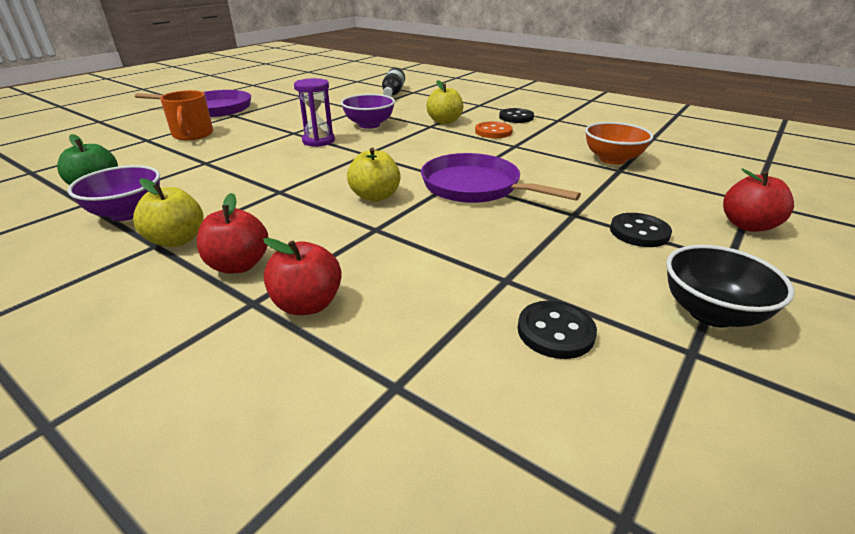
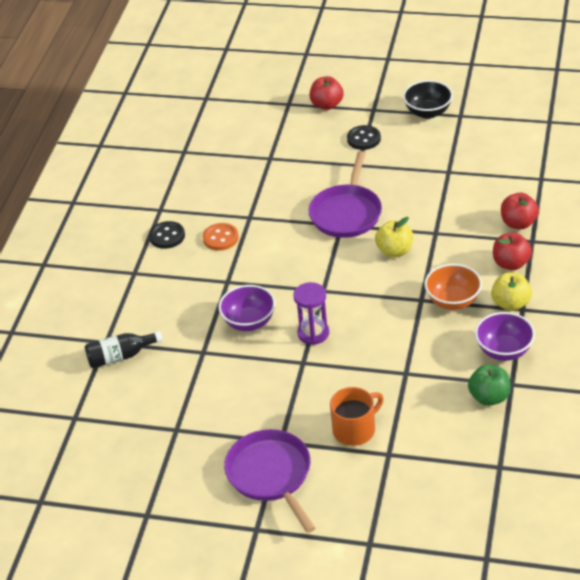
camera: 110 degrees left, 10 degrees up
(444, 121) = (208, 277): yellow apple -> none
(555, 331) = (476, 149): black button -> none
(612, 159) = (250, 164): orange bowl -> orange bowl (453, 301)

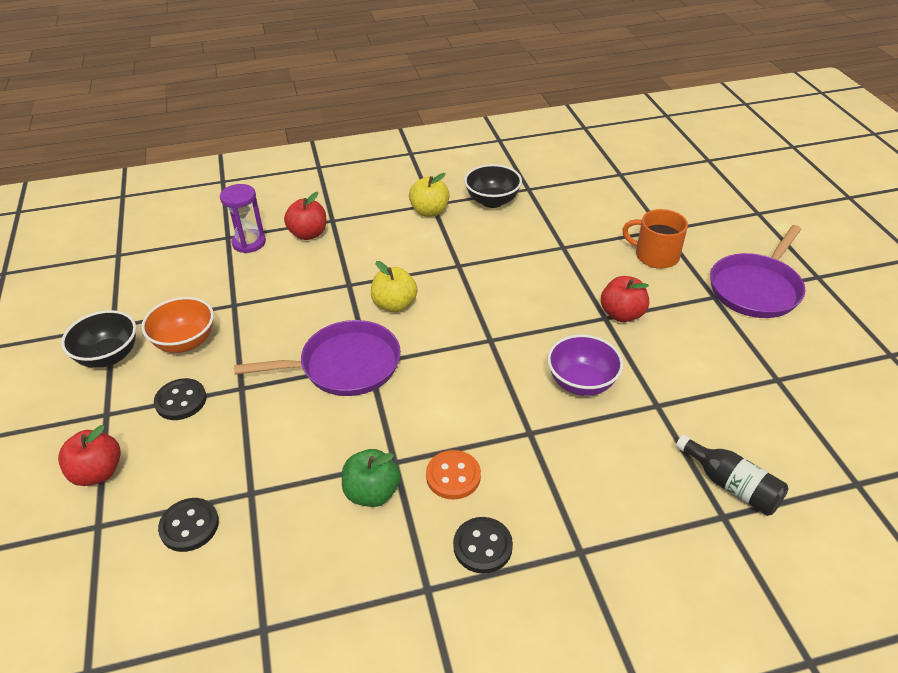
camera: 120 degrees left, 0 degrees up
(264, 134) = (189, 526): none -> black button
(313, 333) = (559, 324): purple hourglass -> purple hourglass (249, 243)
(453, 301) = (447, 245): orange bowl -> orange bowl (185, 342)
(489, 397) = (552, 195): green apple -> green apple (372, 493)
(504, 351) = (492, 201): purple bowl -> black bowl
(511, 263) = (373, 224): red apple -> red apple (622, 314)

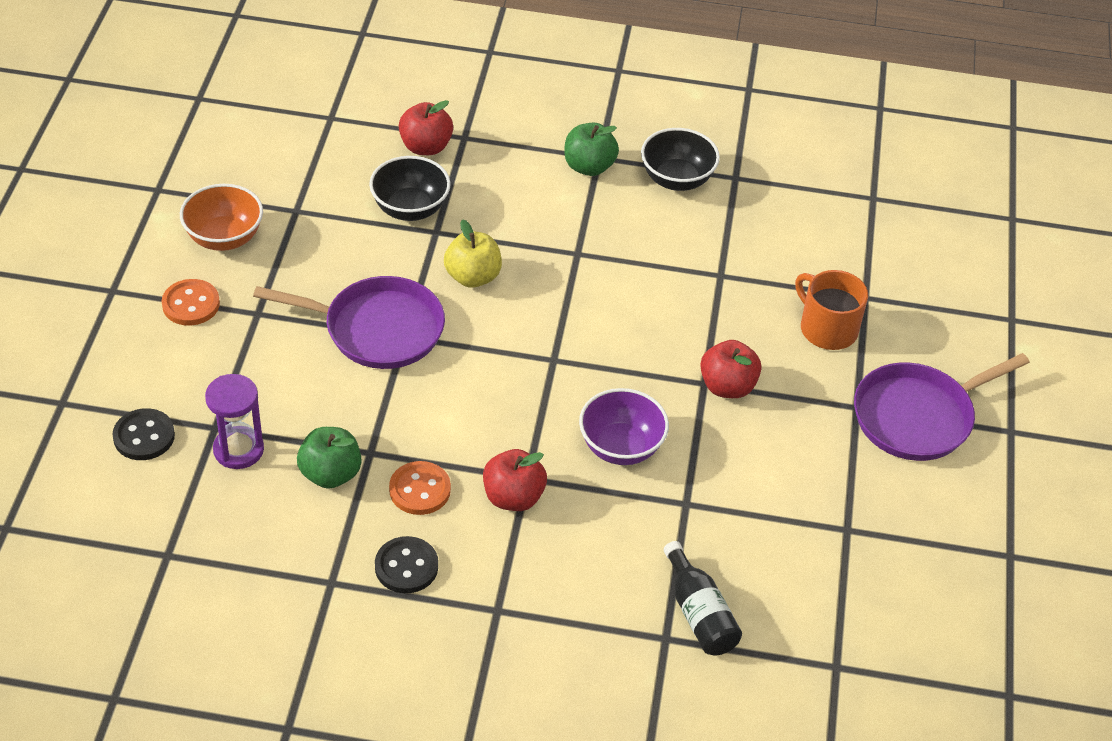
camera: 20 degrees right, 5 degrees up
(98, 472) = (81, 350): red apple -> red apple (513, 497)
(109, 356) = (139, 225): black bowl -> black bowl (410, 209)
(181, 401) = (191, 304): black button -> orange button
(249, 243) = (351, 134): purple hourglass -> purple hourglass (238, 450)
(429, 211) = (589, 167): yellow apple -> green apple

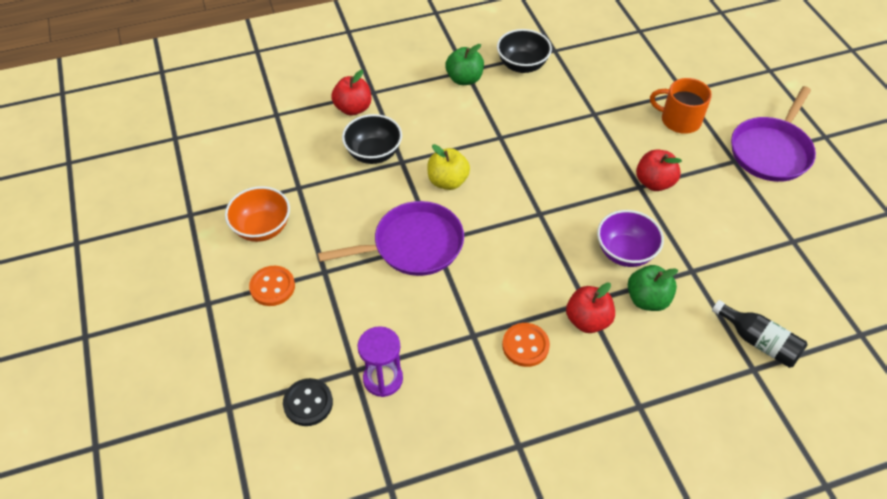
camera: 25 degrees left, 5 degrees up
(330, 474) = (458, 364): green apple -> green apple (647, 299)
(406, 567) = (559, 406): black button -> none

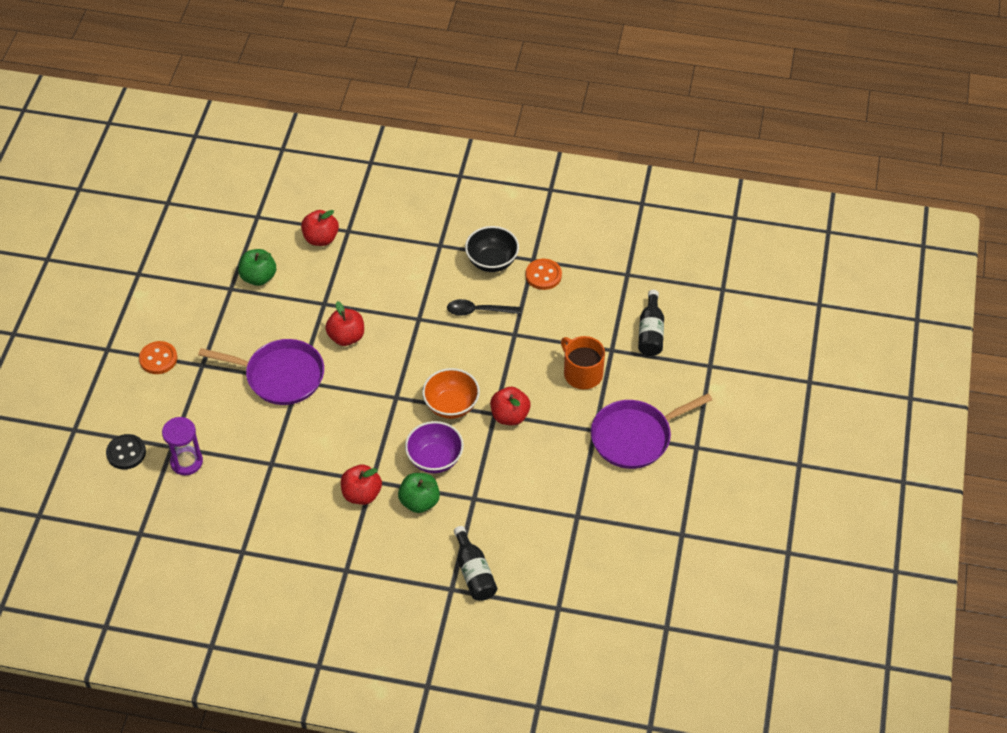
camera: 30 degrees right, 0 degrees up
(262, 228) = (181, 309): orange bowl -> orange bowl (451, 405)
(373, 153) = (307, 286): black bowl -> none
(448, 181) = (346, 337): yellow apple -> red apple
(464, 79) = (432, 252): green apple -> green apple (258, 277)
(525, 346) = (301, 489): orange button -> orange button (543, 275)
(546, 108) = (478, 311): none -> black spoon
(701, 65) = (650, 332): none -> black bottle

